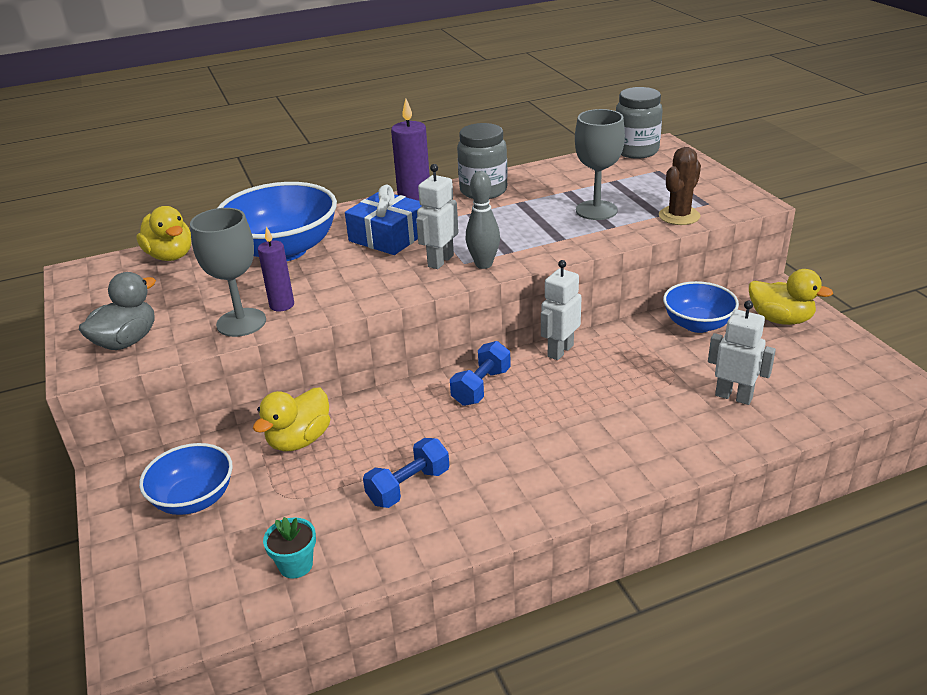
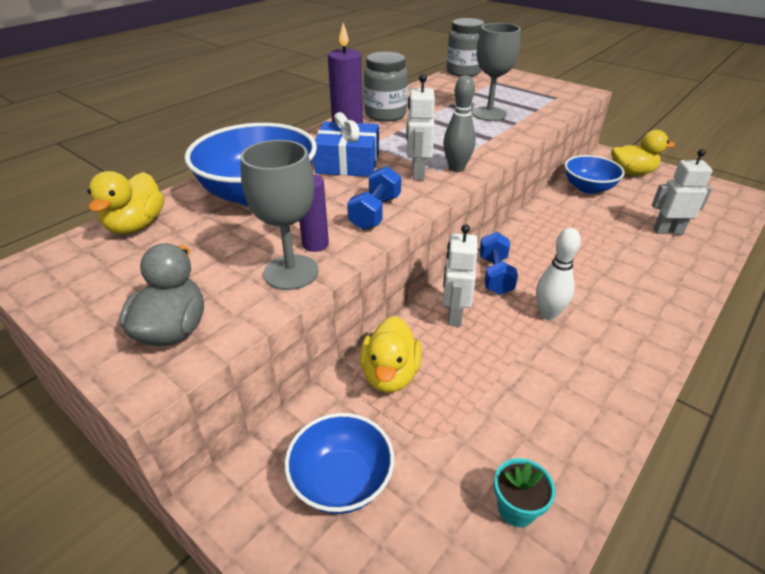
camera: 30 degrees left, 5 degrees up
(170, 256) = (136, 225): yellow duck -> yellow duck turned 75 degrees clockwise
(408, 487) = (531, 383): blue dumbbell -> blue dumbbell (375, 212)
(491, 437) = (548, 314): none -> white bowling pin
(560, 351) = (521, 230): white robot -> white robot (454, 315)
(679, 216) = (550, 108): brown cactus -> none

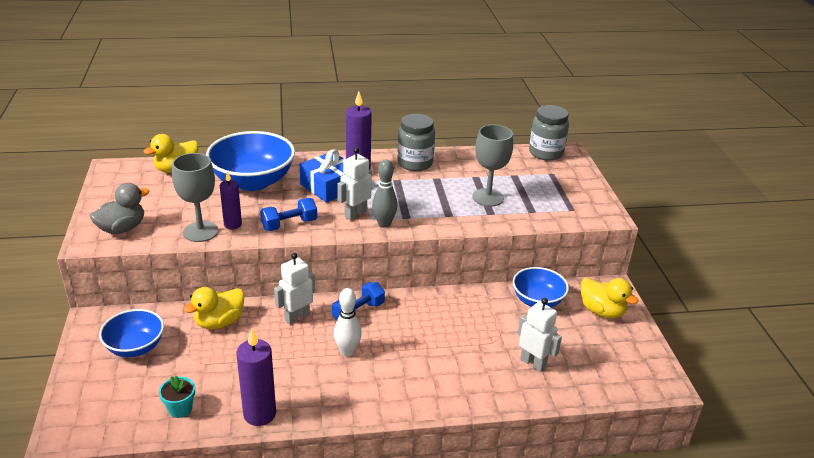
camera: 40 degrees right, 5 degrees down
(592, 437) = (259, 414): none -> purple candle

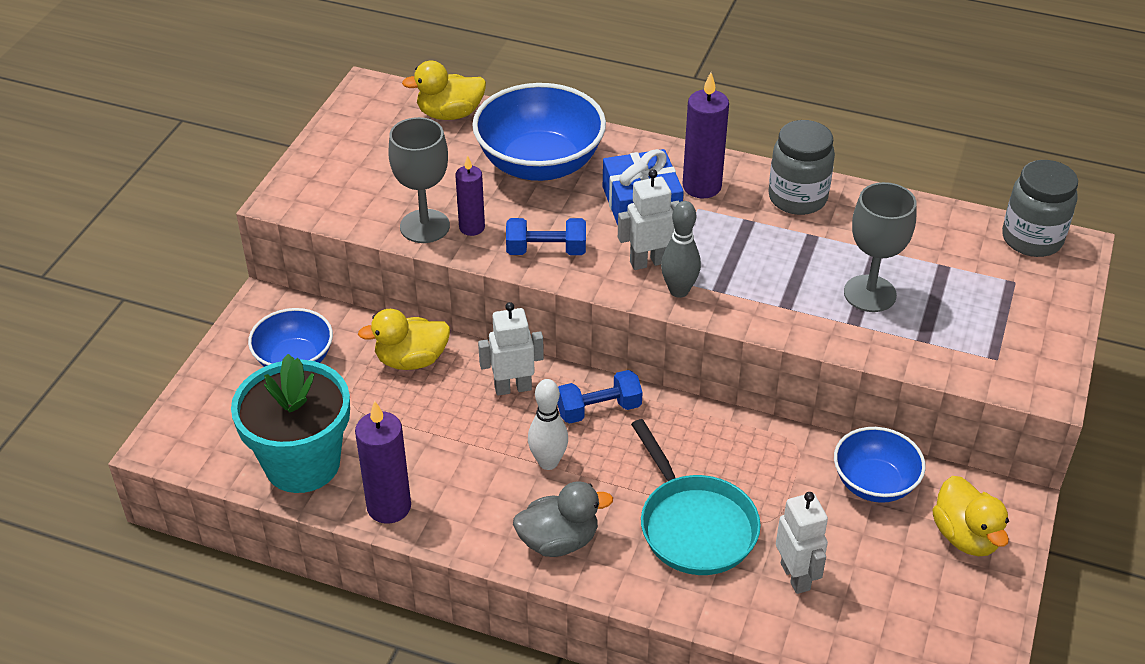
camera: 30 degrees right, 10 degrees up
(122, 228) = (332, 191): grey duck -> grey duck (558, 541)
(180, 409) = (302, 463): turquoise flower pot -> turquoise flower pot, size x2.45
(458, 356) = (694, 525): none -> turquoise pan

